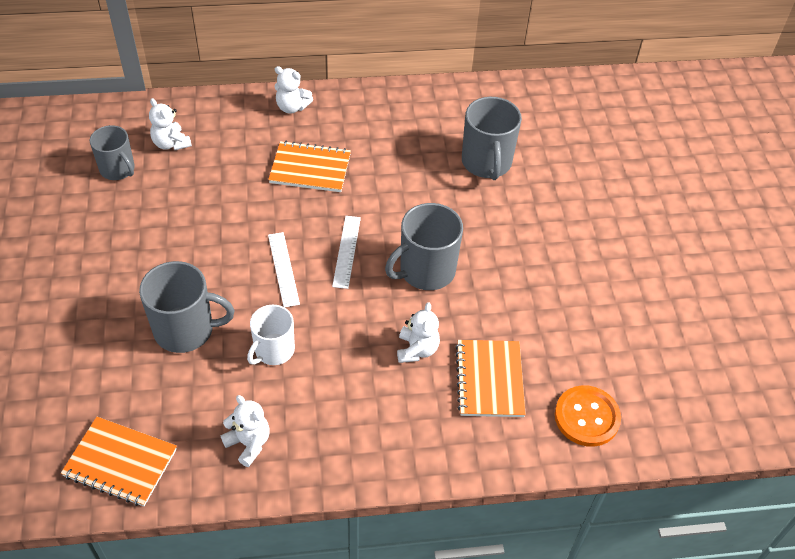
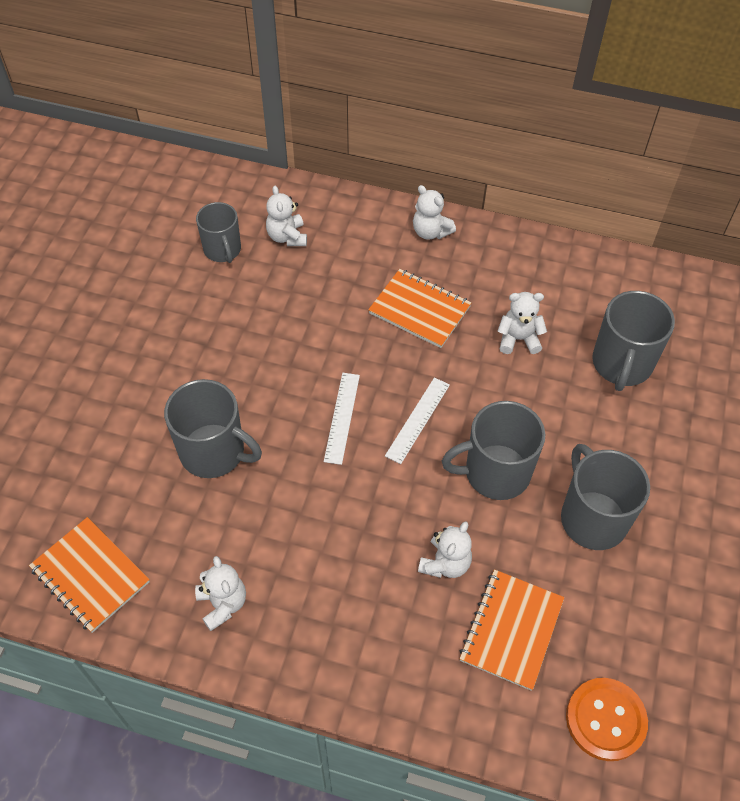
camera: 25 degrees right, 5 degrees up
(273, 350) = (292, 508): white mug -> none
(399, 167) = (518, 339): none -> white teddy bear
(514, 279) = (592, 518): none -> grey mug

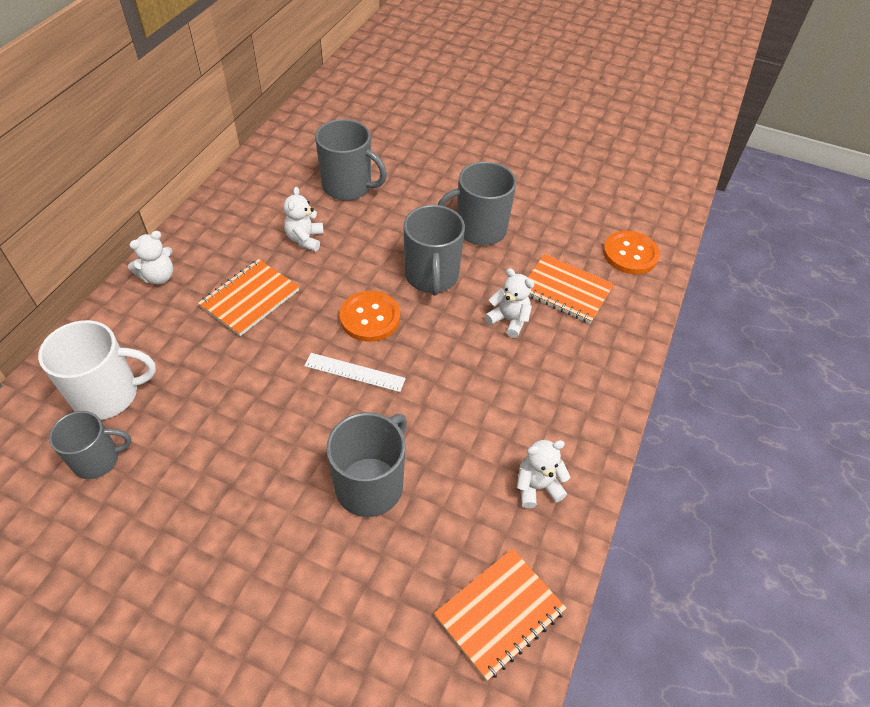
camera: 85 degrees left, 5 degrees down
(287, 237) = (108, 394): white teddy bear -> white mug
(417, 419) = (370, 318): white ruler -> orange button

